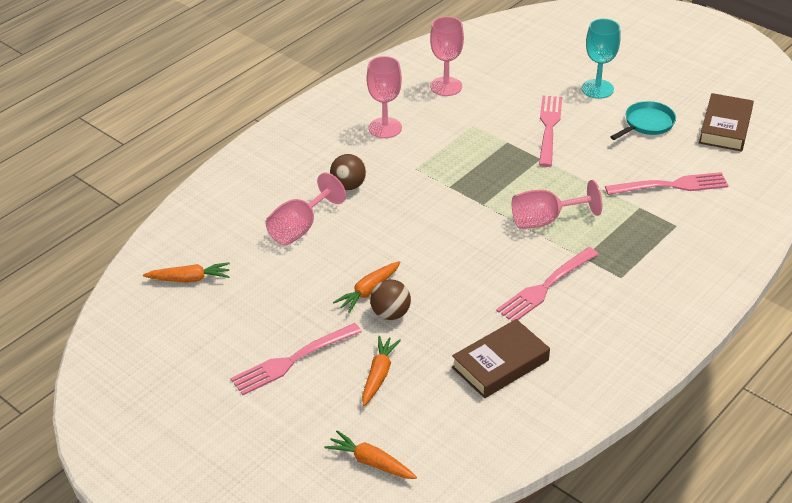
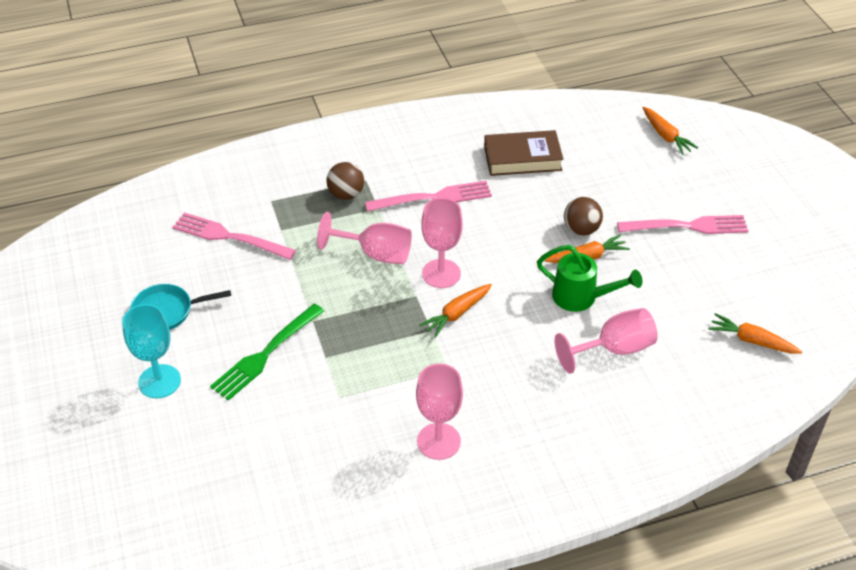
camera: 150 degrees left, 5 degrees up
(348, 186) = (533, 378): brown ball -> brown ball (346, 194)
(351, 255) = (581, 298): none -> green watering can
(379, 374) = (623, 188): orange carrot -> orange carrot (456, 314)
(446, 86) = (317, 473): pink goblet -> pink goblet (441, 273)
(549, 128) = (266, 354): pink fork -> green fork
(725, 127) = (102, 272): brown book -> none

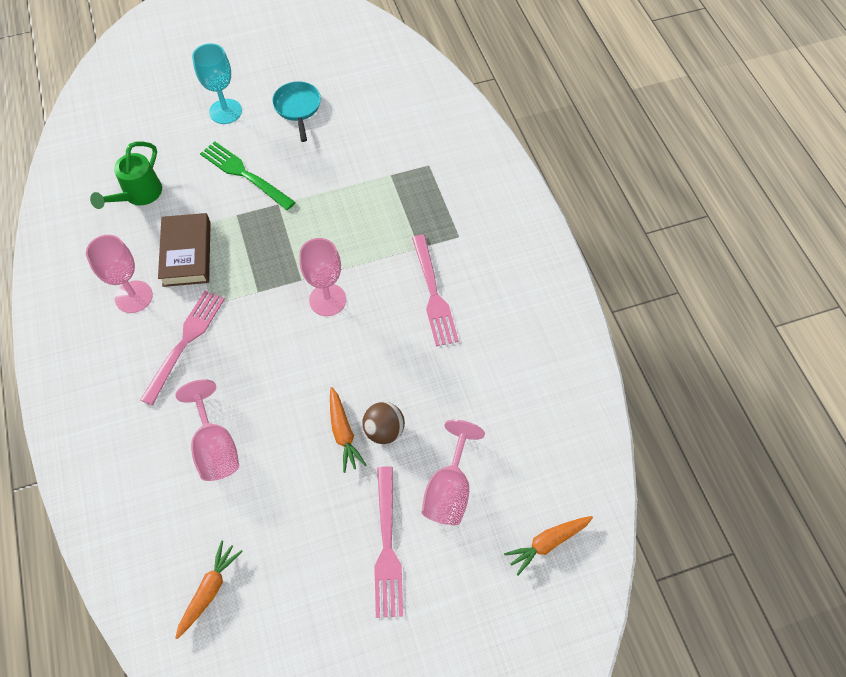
camera: 90 degrees right, 15 degrees up
(229, 237) = (382, 139): pink fork -> pink fork (185, 342)
(346, 194) = (437, 221): brown ball -> none
(376, 254) = (356, 247): pink goblet -> pink goblet (449, 489)
(456, 314) = (275, 312): orange carrot -> none
(522, 158) = (498, 379): brown book -> brown book (187, 253)
(581, 298) = (286, 422): green watering can -> green watering can (139, 195)

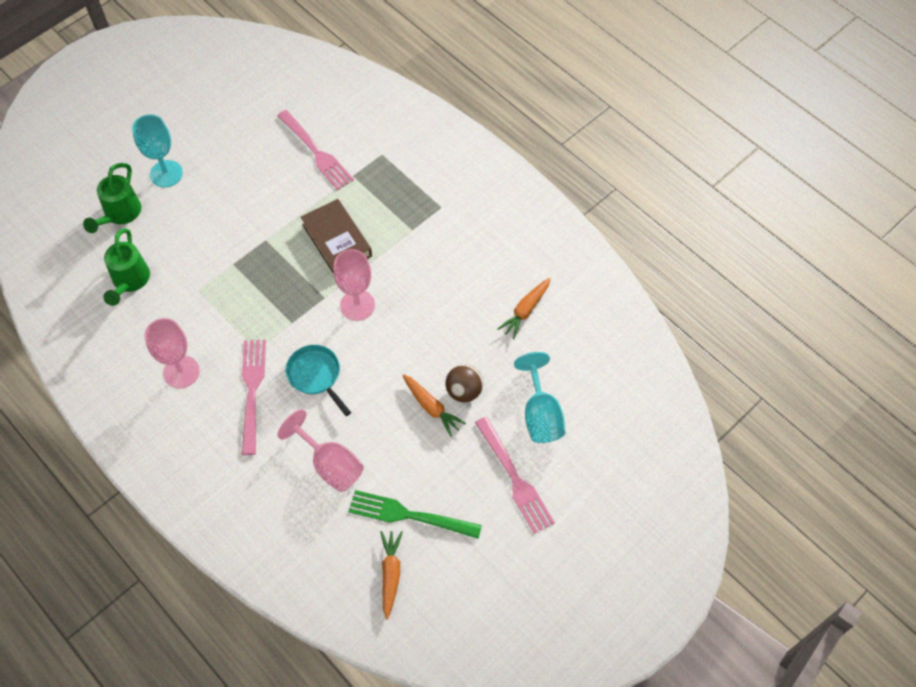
camera: 25 degrees left, 0 degrees up
(166, 132) = (120, 214): none -> green watering can
(187, 253) = (207, 315): brown book -> brown book (337, 240)
(244, 174) = (219, 225): green fork -> green fork (409, 515)
(298, 108) = (233, 145): turquoise pan -> turquoise pan (316, 375)
(433, 294) = (445, 264): pink fork -> pink fork (316, 152)
(449, 489) = (540, 414): pink goblet -> turquoise goblet
(547, 543) = (636, 421): orange carrot -> orange carrot (525, 311)

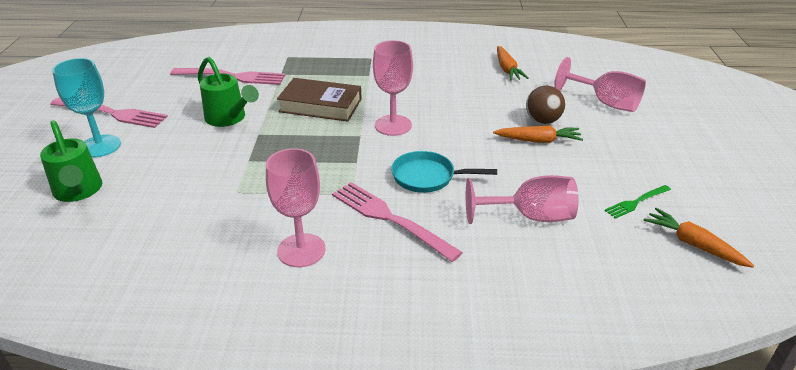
camera: 45 degrees left, 25 degrees down
(129, 281) = (152, 226): green watering can -> green watering can (229, 118)
(409, 515) = (636, 202): green fork -> green fork, size x0.54
(514, 478) = (653, 138): pink fork -> pink fork (112, 113)
(540, 414) = (605, 103): turquoise goblet -> pink goblet

